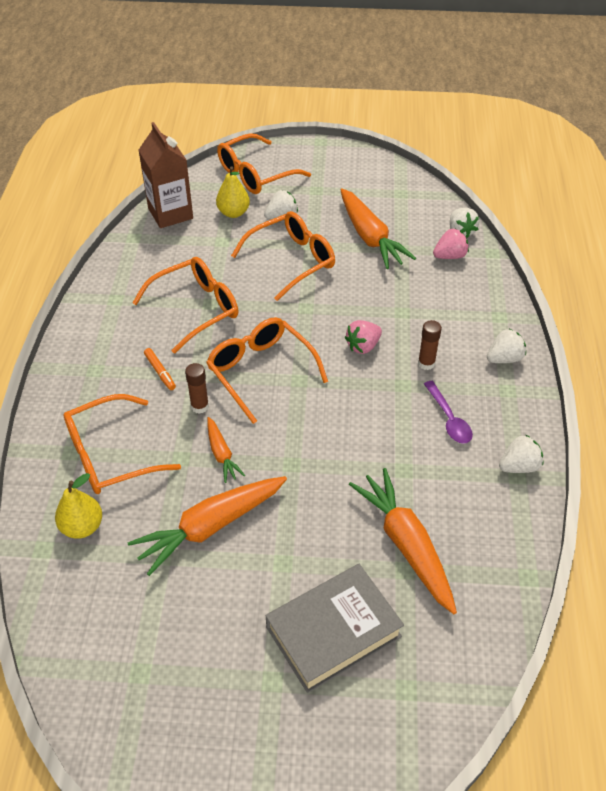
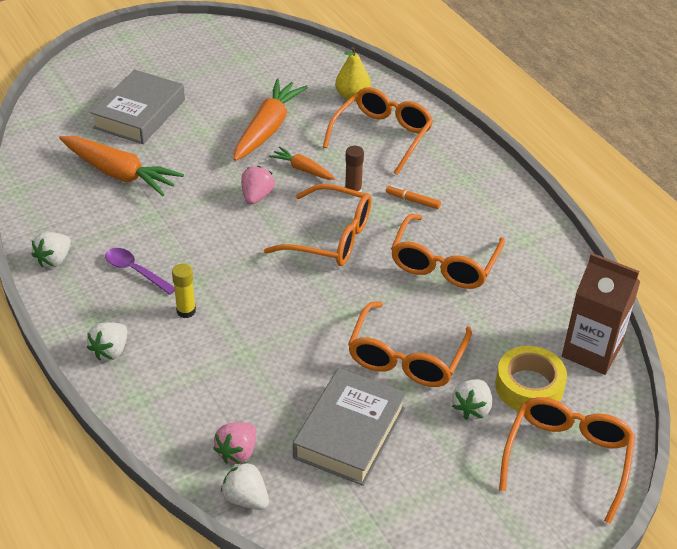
camera: 145 degrees right, 5 degrees down
(233, 213) = (529, 387): yellow pear -> yellow tape
(363, 346) = (258, 300): pink strawberry -> pink strawberry (257, 196)
(369, 237) = (349, 433): orange carrot -> grey book
(426, 363) = (186, 311): brown glue stick -> yellow glue stick

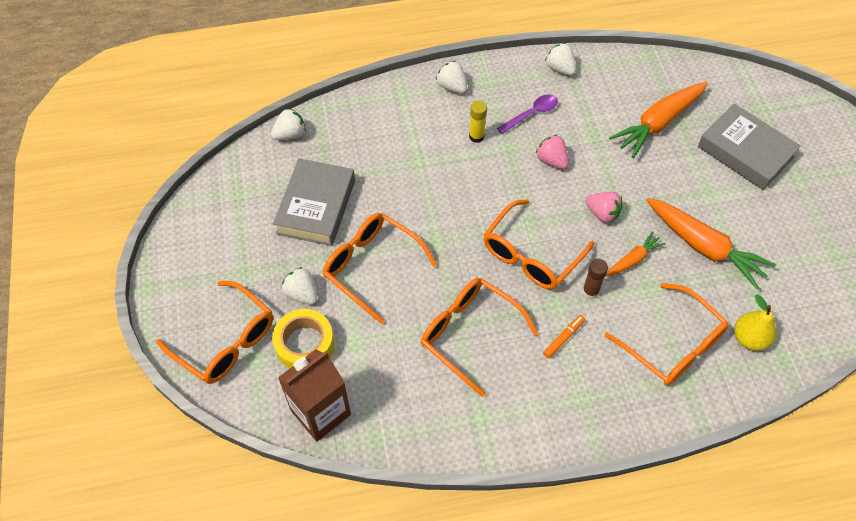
camera: 110 degrees right, 15 degrees up
(237, 452) = (329, 138): pink strawberry -> pink strawberry (551, 160)
(349, 433) = (316, 207): grey book -> grey book turned 60 degrees clockwise

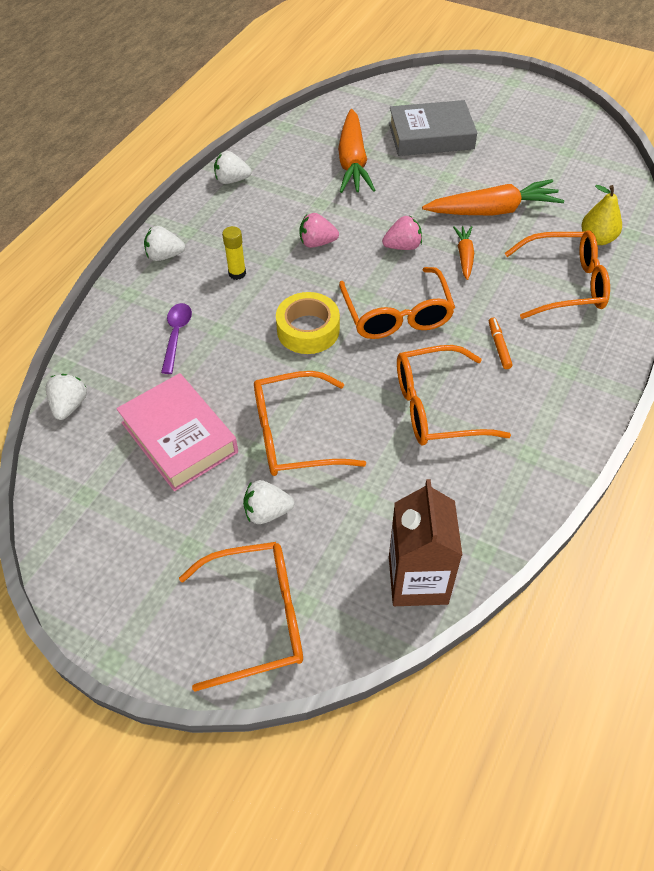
camera: 50 degrees left, 5 degrees down
(304, 344) = (328, 546): yellow tape -> yellow tape (308, 330)
(316, 207) = (179, 437): grey book -> pink book
(531, 114) = (256, 225): purple spoon -> purple spoon (176, 335)
(590, 291) = (469, 301): brown glue stick -> none

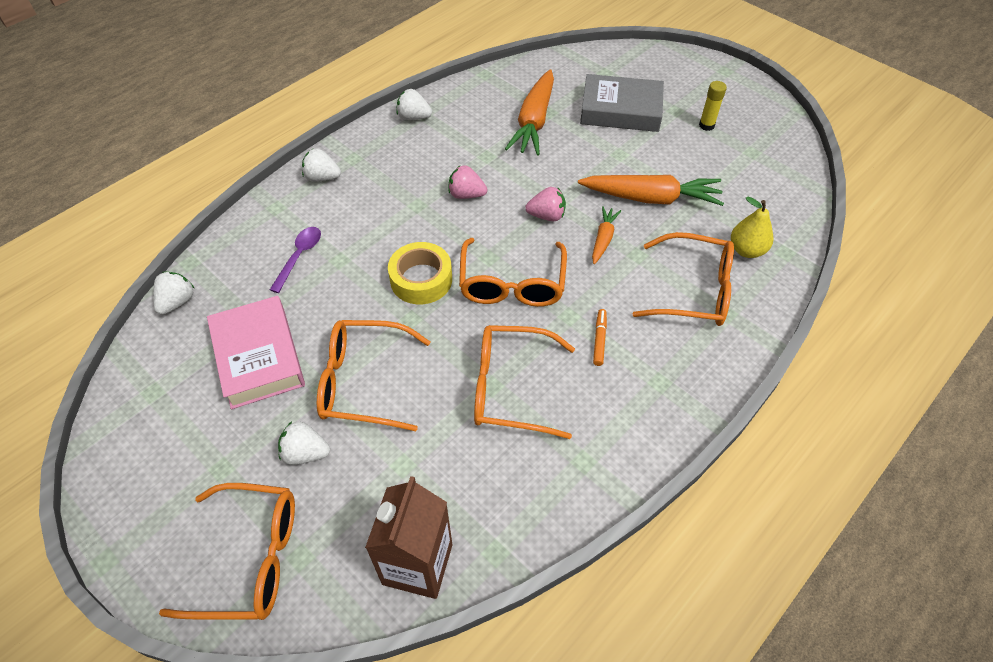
camera: 15 degrees right, 0 degrees up
(237, 273) = (379, 209): yellow glue stick -> yellow glue stick (706, 125)

